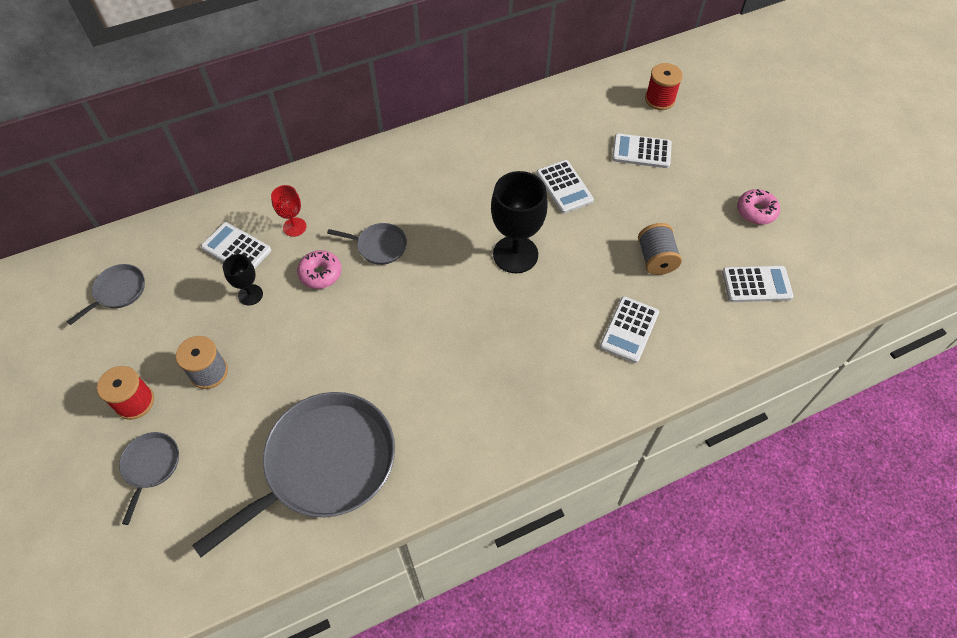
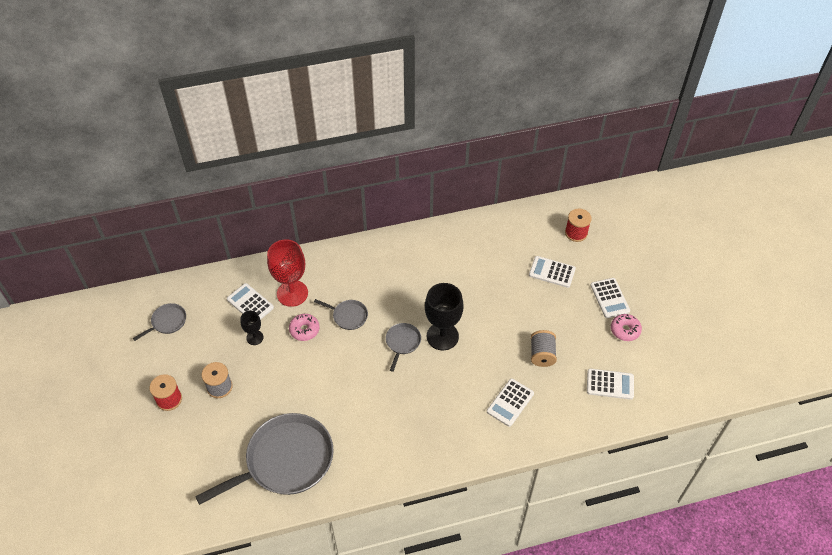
camera: 10 degrees right, 5 degrees down
(151, 466) = (174, 443): grey pan -> grey pan (402, 342)
(294, 227) = (292, 293): red goblet -> red goblet, size x1.90
(564, 187) = (489, 291): white calculator -> white calculator (610, 298)

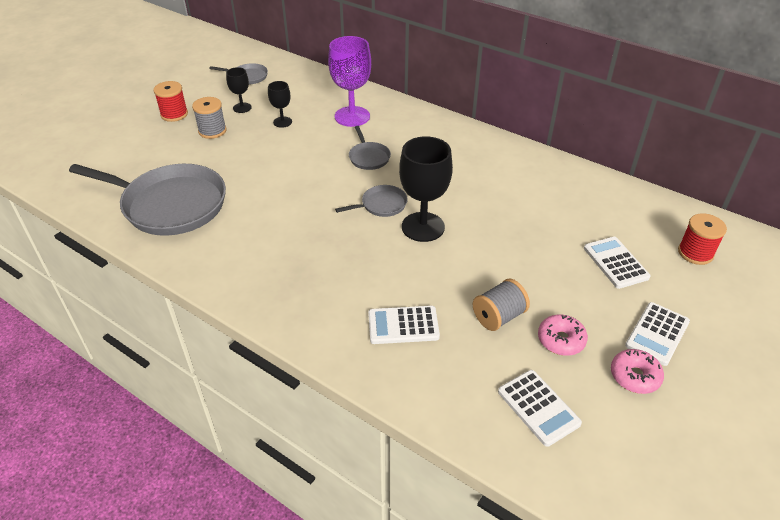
camera: 50 degrees right, 10 degrees down
(208, 351) = (242, 108): none -> black goblet
(250, 303) = (314, 102): white calculator -> none
(292, 293) = (352, 116): red goblet -> purple goblet
(304, 330) = (322, 142): pink donut -> pink donut (561, 340)

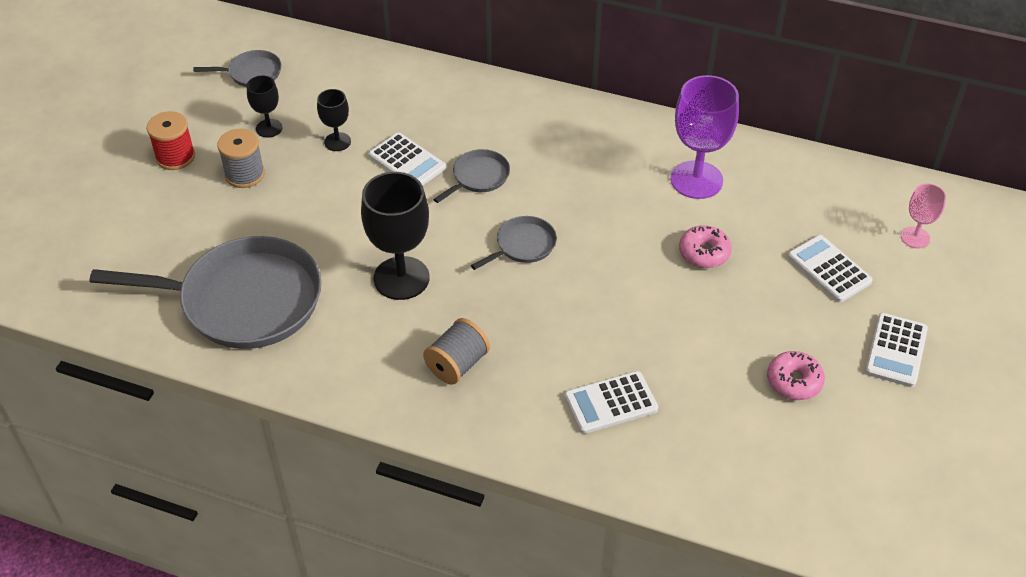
camera: 15 degrees left, 5 degrees up
(352, 116) = (430, 115): purple goblet -> purple goblet (696, 180)
(368, 157) = (478, 177): grey pan -> grey pan turned 105 degrees counterclockwise
(423, 227) = (586, 267): black goblet -> black goblet (401, 278)
(498, 316) = (716, 368): grey spool -> grey spool (457, 364)
(538, 407) = (792, 466): white calculator -> white calculator (407, 162)
(634, 376) = (884, 407): pink donut -> pink donut (704, 253)
(695, 253) = (915, 237): red spool -> pink goblet

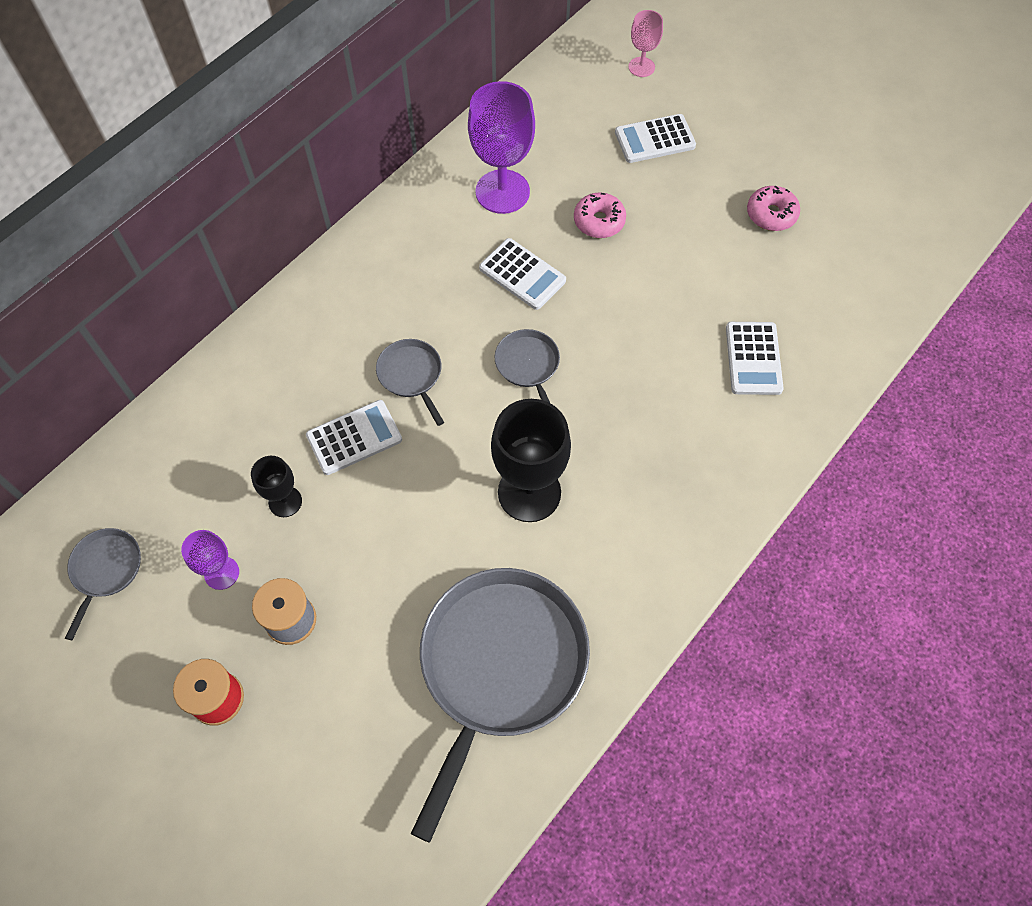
camera: 70 degrees left, 15 degrees up
(269, 128) = (221, 573): black goblet -> purple goblet
(457, 364) = (665, 473): grey spool -> none
(896, 350) = (760, 133): white calculator -> white calculator (522, 274)

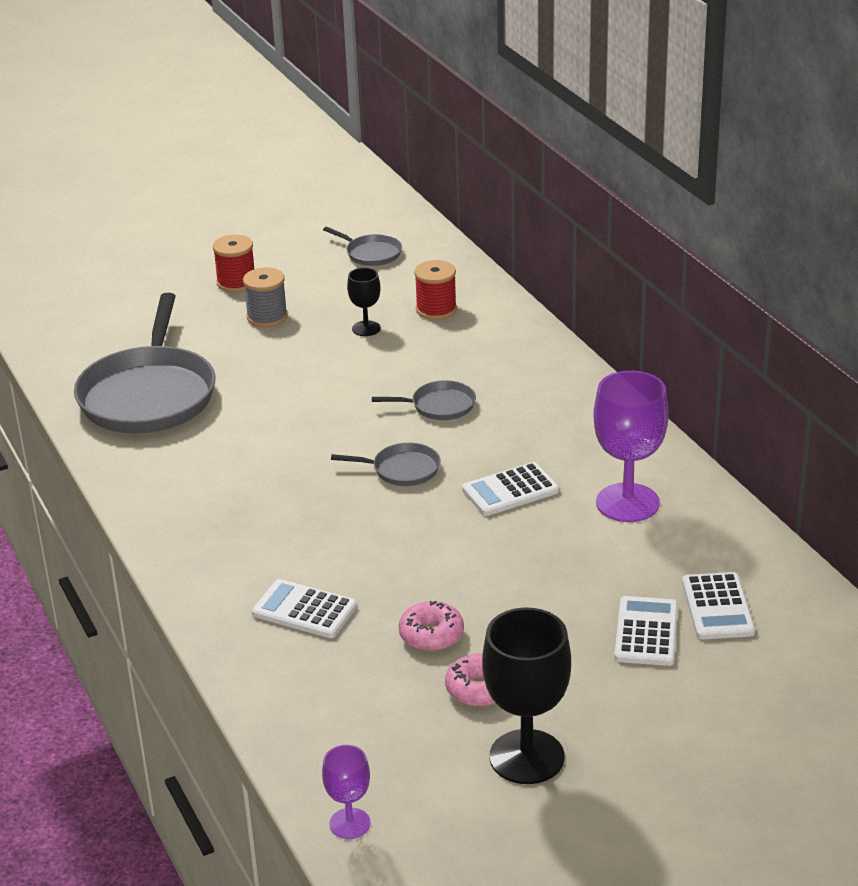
camera: 115 degrees right, 30 degrees down
(221, 573) = (329, 295): purple goblet -> purple goblet (350, 823)
(224, 448) = (436, 310): none -> red spool
(354, 437) = (399, 367): white calculator -> white calculator (718, 607)
(500, 666) = (148, 395): grey pan -> grey pan turned 45 degrees clockwise
(529, 492) = (276, 441): black goblet -> black goblet (526, 757)
(599, 221) = (548, 557): pink donut -> pink donut (431, 635)
(641, 67) = (776, 657): pink goblet -> none

